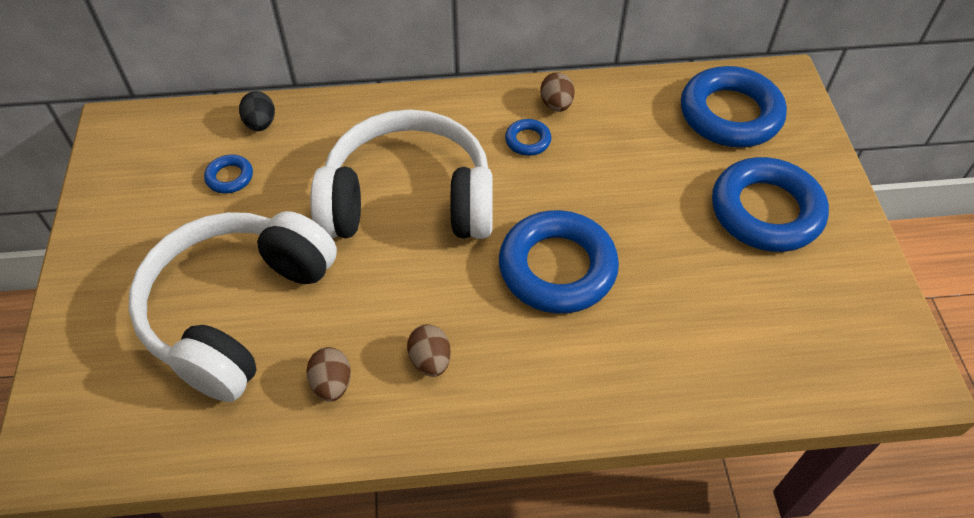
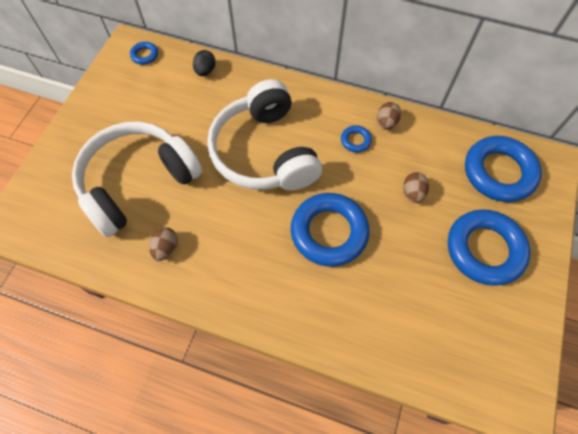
camera: 25 degrees right, 10 degrees up
(230, 177) = (173, 99): blue ring -> blue ring (145, 55)
(409, 200) = (264, 152): white headphones -> white headphones turned 135 degrees counterclockwise
(430, 360) = (225, 258): brown egg -> brown egg (413, 193)

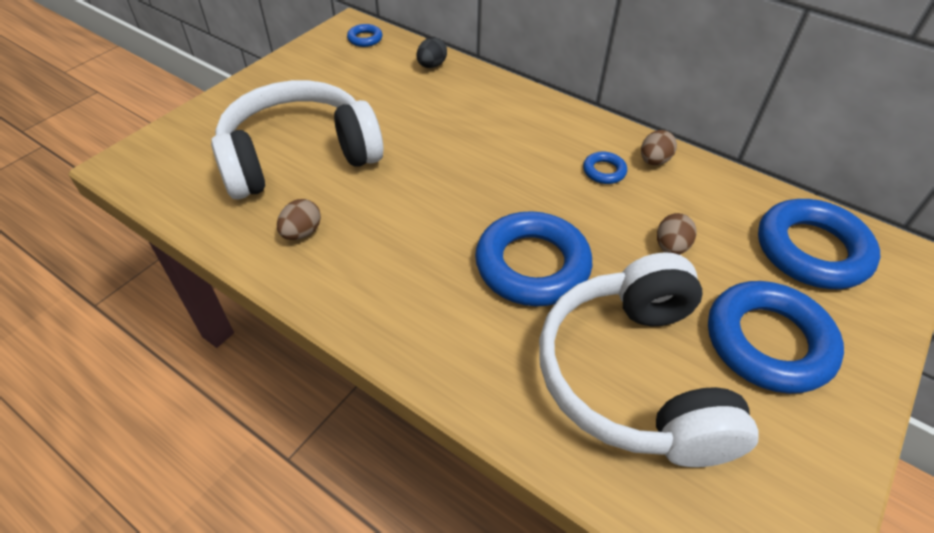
camera: 15 degrees right, 15 degrees down
(264, 152) = (474, 158): white headphones -> white headphones (633, 377)

